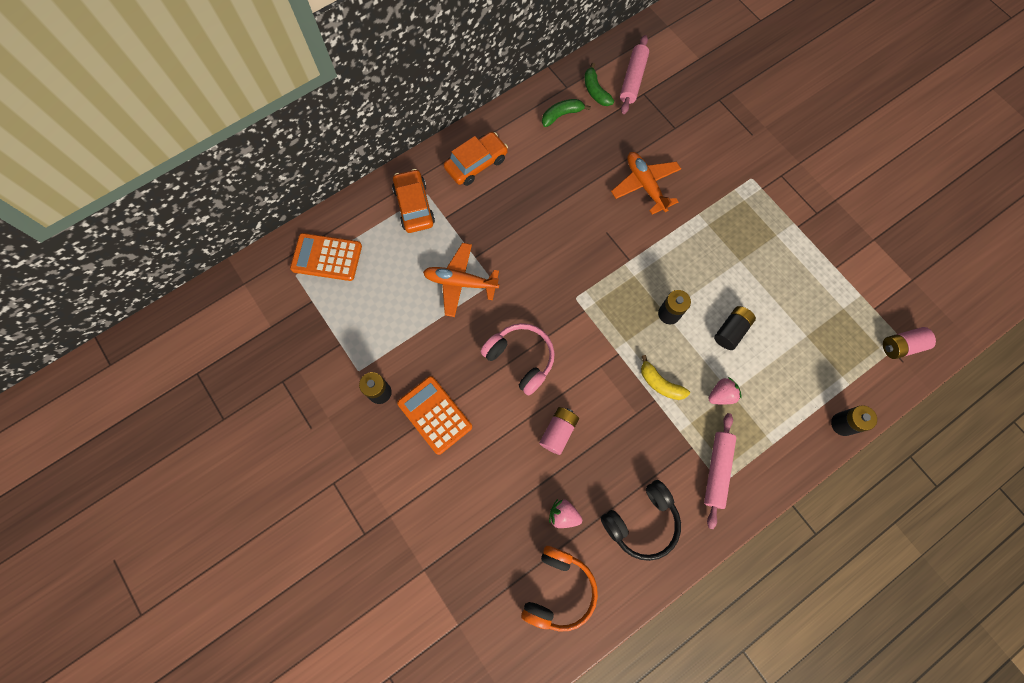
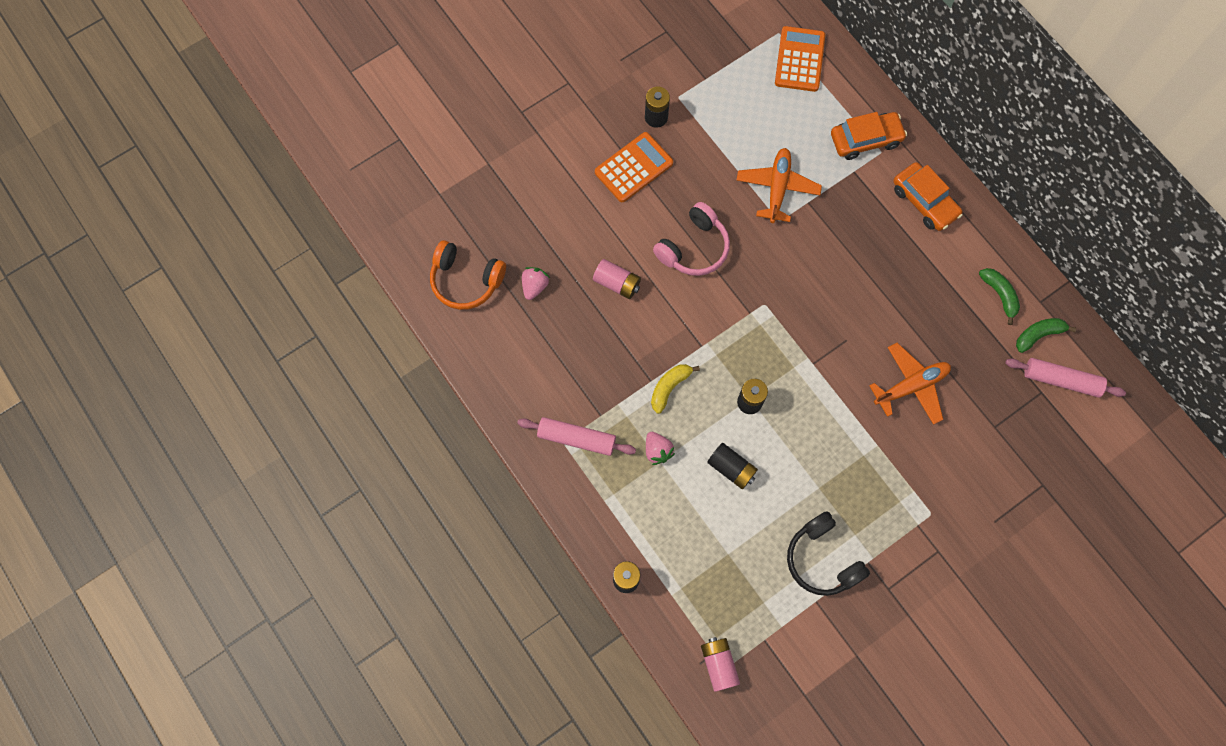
camera: 90 degrees right, 0 degrees up
(641, 522) = (526, 360): black headphones -> black headphones (822, 559)

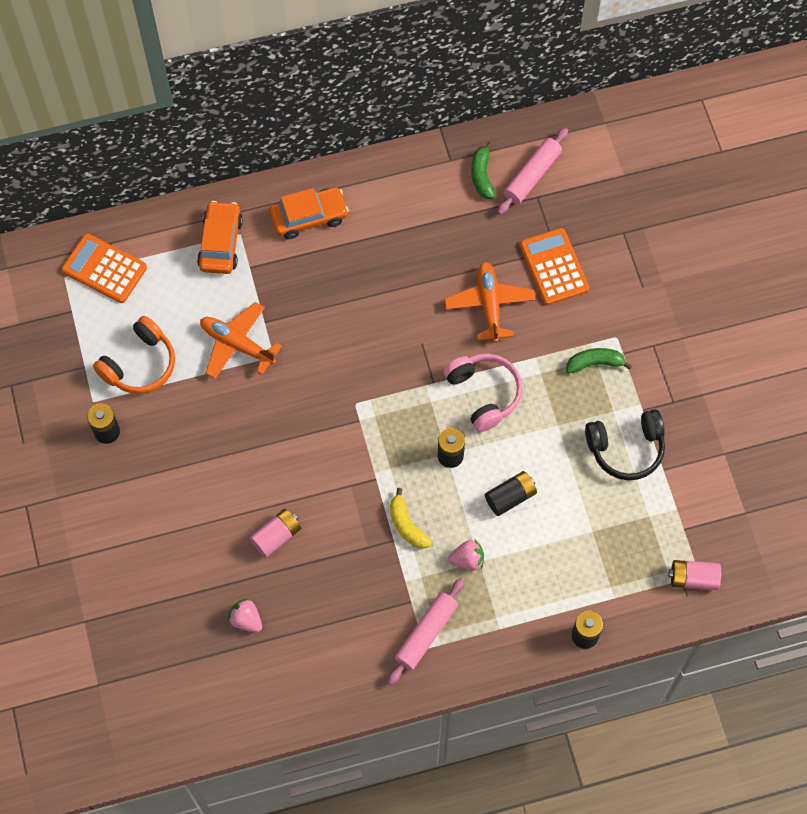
camera: 70 degrees left, 5 degrees down
(466, 280) = (211, 688): orange headphones -> orange headphones (140, 364)
(633, 168) = (154, 474): orange calculator -> orange calculator (554, 267)
(693, 248) = (268, 448): pink headphones -> pink headphones (484, 394)
(999, 295) = (430, 192): green banana -> green banana (595, 363)

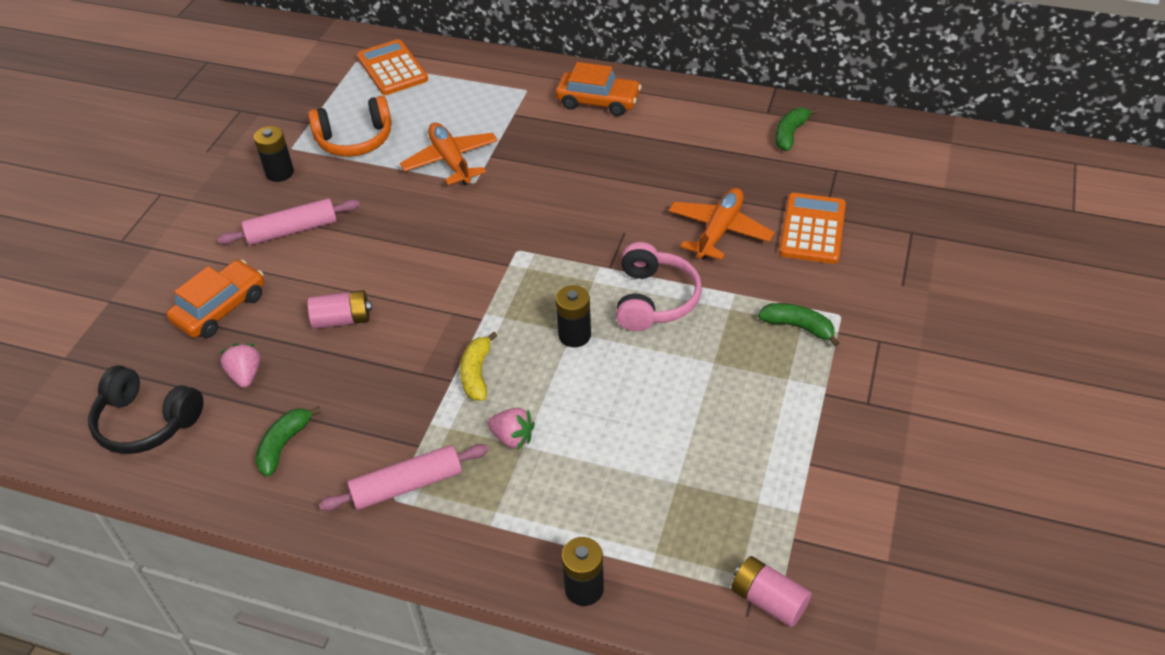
camera: 35 degrees right, 20 degrees down
(220, 243) = (504, 89): orange car -> orange car (220, 308)
(321, 654) = (284, 445): none -> green banana
(510, 497) = (608, 403): black battery -> none
(532, 175) = (842, 152): pink rolling pin -> pink rolling pin (292, 230)
(626, 448) = (778, 421): black headphones -> black headphones (146, 422)

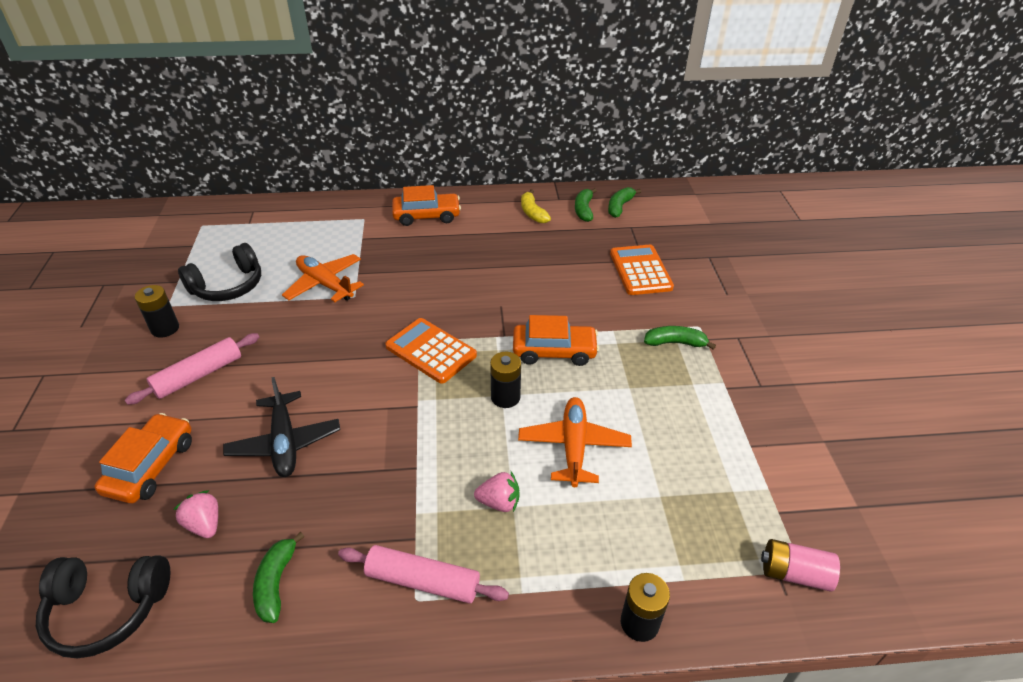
camera: 25 degrees left, 5 degrees down
(342, 320) = (284, 442): pink battery -> black plane
(355, 140) = (228, 286): orange headphones -> black headphones
(392, 68) = (238, 224): orange calculator -> orange calculator (431, 351)
(407, 485) = (423, 581): pink rolling pin -> pink rolling pin turned 60 degrees clockwise
(477, 374) = (437, 454): yellow banana -> yellow banana (533, 213)
(654, 299) = (554, 351): pink headphones -> orange car
(719, 231) = (574, 288): orange plane -> orange plane (573, 446)
(838, 140) = (620, 207): none -> green banana

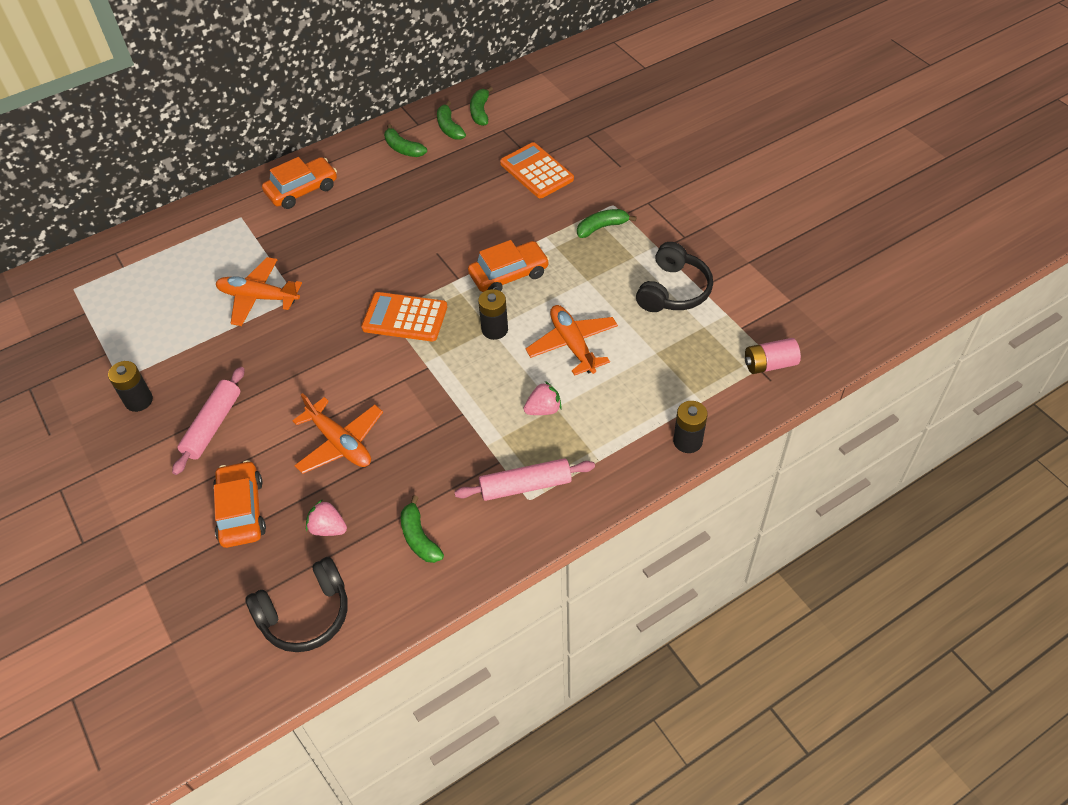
camera: 25 degrees left, 10 degrees up
(228, 286) = (163, 337): black headphones -> black headphones (673, 290)
(284, 442) = (340, 443): black plane -> orange plane
(533, 213) = (403, 148): yellow banana -> green banana

